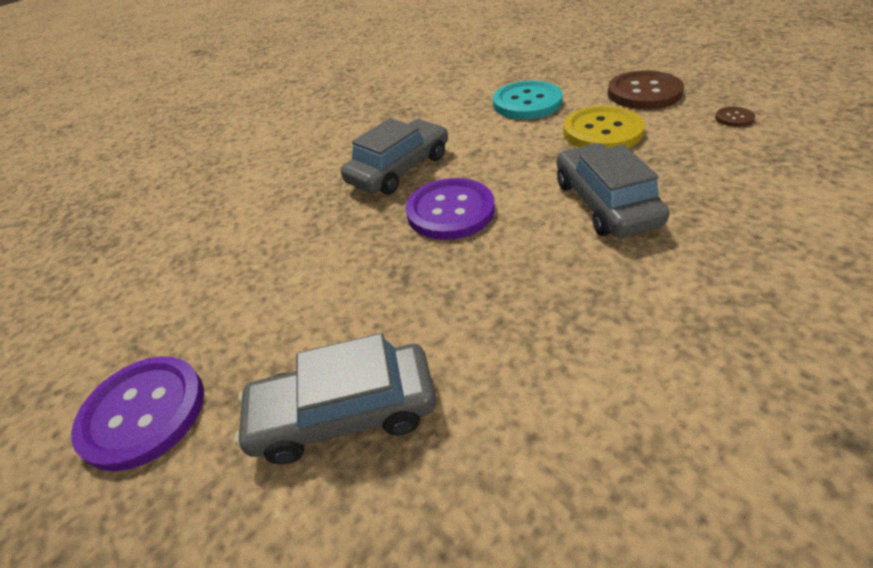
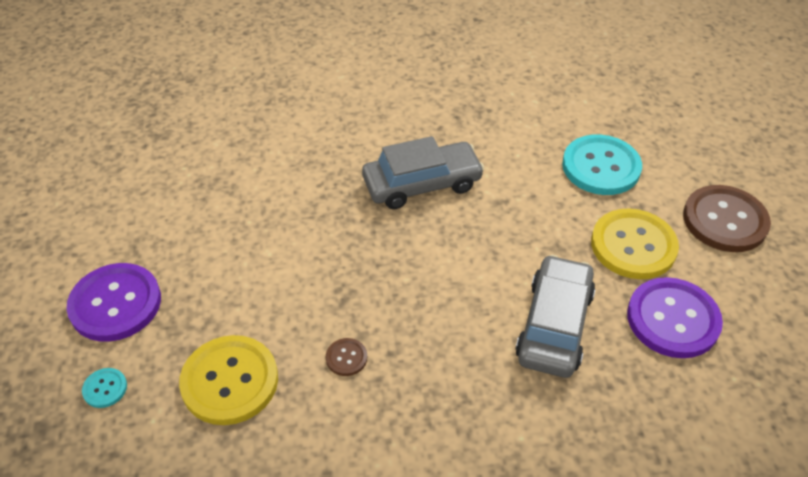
camera: 25 degrees right, 5 degrees up
(185, 514) = (105, 388): none -> turquoise button
(344, 412) = (230, 381): grey car -> yellow button
(450, 211) = (426, 256): purple button -> purple button (672, 319)
(734, 118) = (773, 304): brown button -> brown button (346, 358)

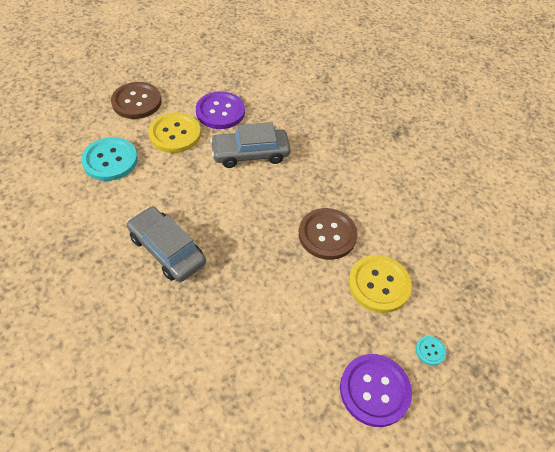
camera: 120 degrees left, 5 degrees up
(346, 358) = (327, 235): brown button -> brown button, size x2.26

